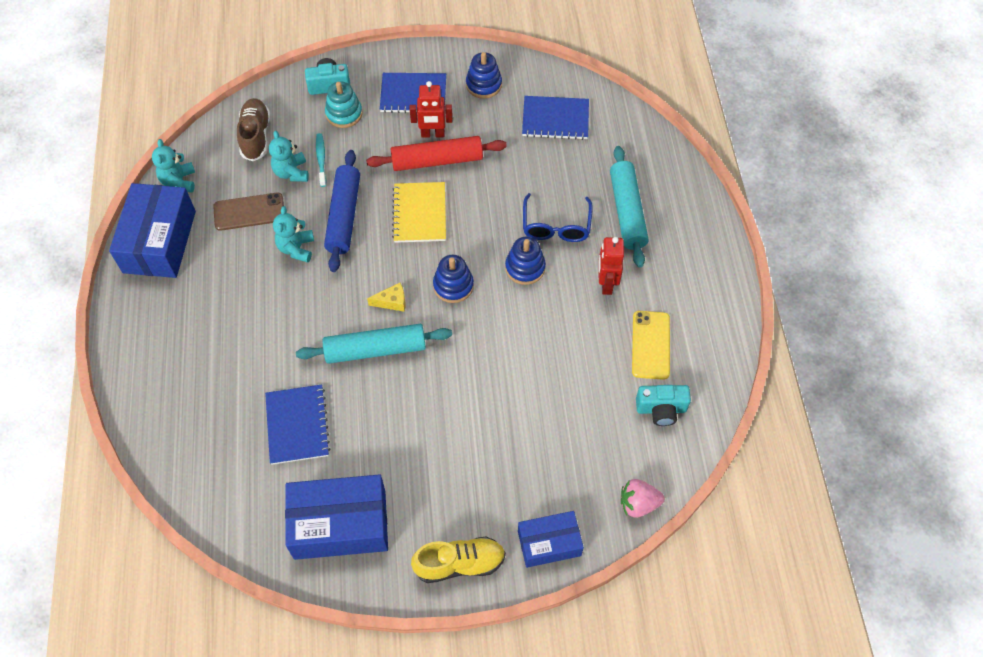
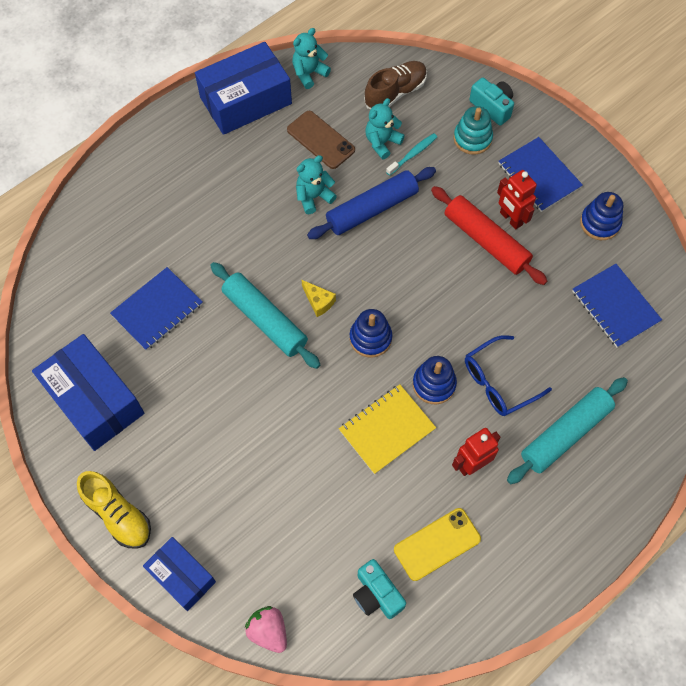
camera: 55 degrees right, 5 degrees up
(419, 213) = (421, 263): yellow notebook -> yellow notebook (386, 429)

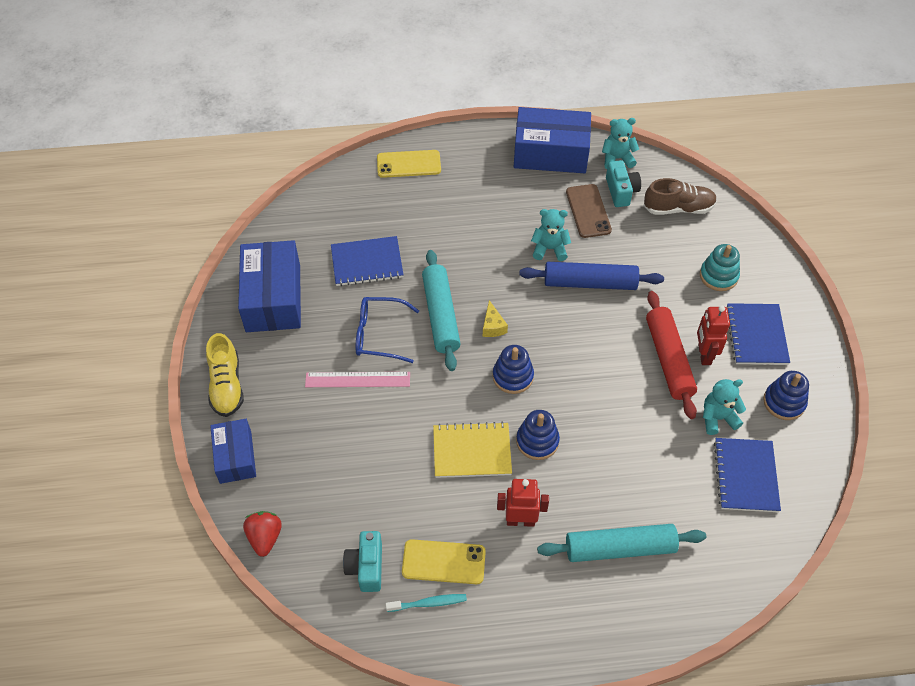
camera: 35 degrees right, 10 degrees down
(121, 186) = (408, 164): none -> yellow phone
(236, 428) = (357, 379): none -> pink ruler
(268, 631) = (265, 537): pink strawberry -> red strawberry
(382, 142) = (637, 239): turquoise teddy bear -> turquoise teddy bear (717, 418)
(413, 154) = (657, 261): turquoise toothbrush -> turquoise toothbrush (428, 603)
(492, 107) = (755, 261): turquoise camera -> turquoise camera (621, 191)
(498, 382) = (593, 472): blue glasses -> blue glasses (379, 334)

